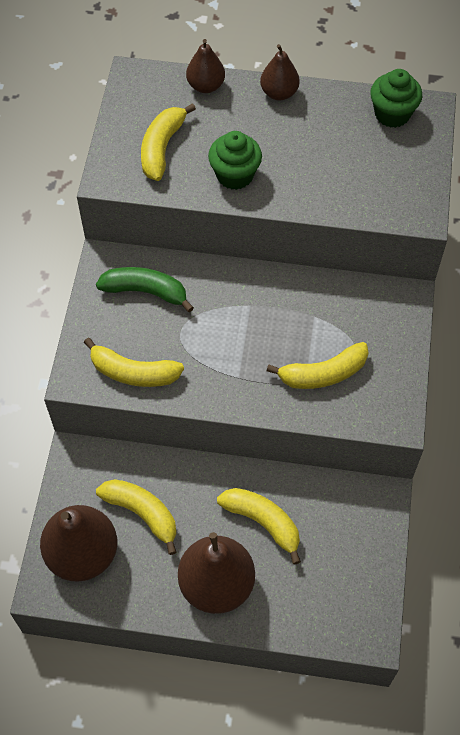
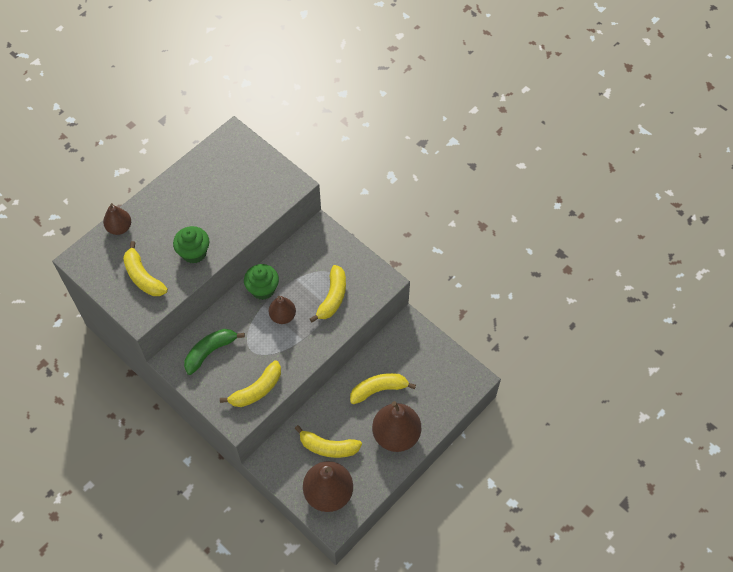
camera: 55 degrees left, 0 degrees up
(142, 513) = (328, 447): yellow banana -> yellow banana turned 150 degrees counterclockwise
(279, 93) = (158, 195): brown pear -> brown pear (283, 316)
(392, 114) = (221, 153): green cupcake -> green cupcake (263, 289)

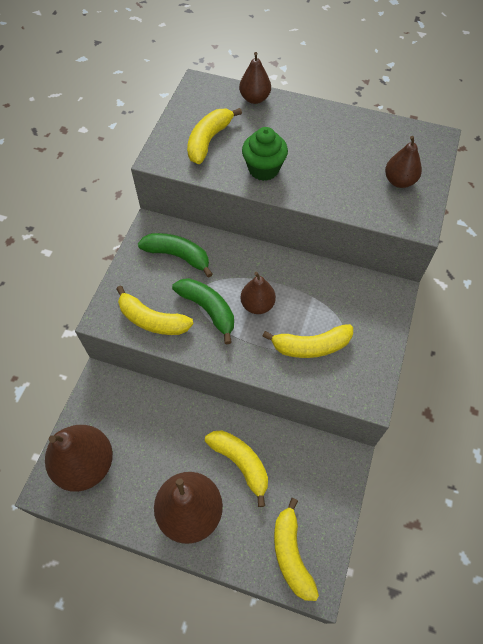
camera: 65 degrees right, 0 degrees up
(256, 176) = (399, 181): none -> brown pear
(263, 289) = (280, 270): green cupcake -> none
(269, 349) = (208, 310): none -> green banana
(328, 447) = (142, 438): yellow banana -> yellow banana (291, 554)

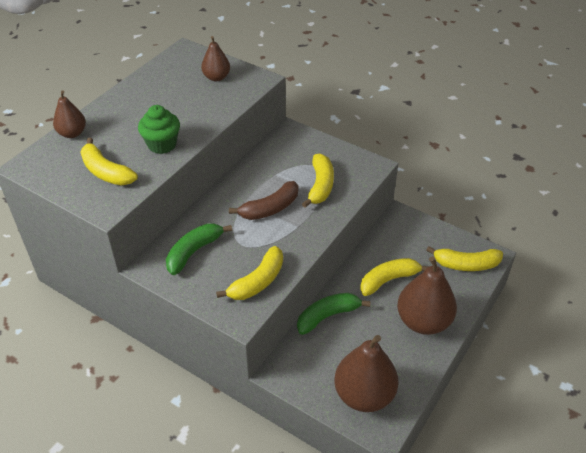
camera: 75 degrees left, 15 degrees down
(208, 310) = (262, 241): green banana -> green banana (328, 316)
(257, 305) = (270, 208): brown pear -> brown banana

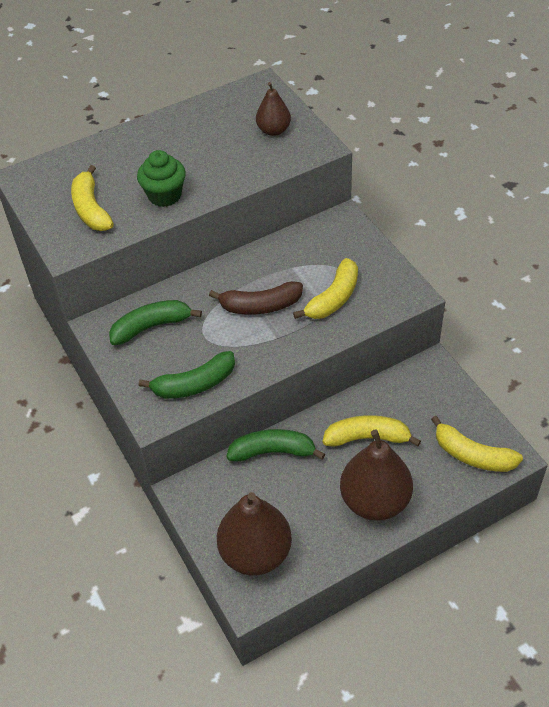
camera: 30 degrees right, 5 degrees up
(72, 133) = (85, 154): brown pear -> none
(257, 282) = (194, 384): yellow banana -> green banana

